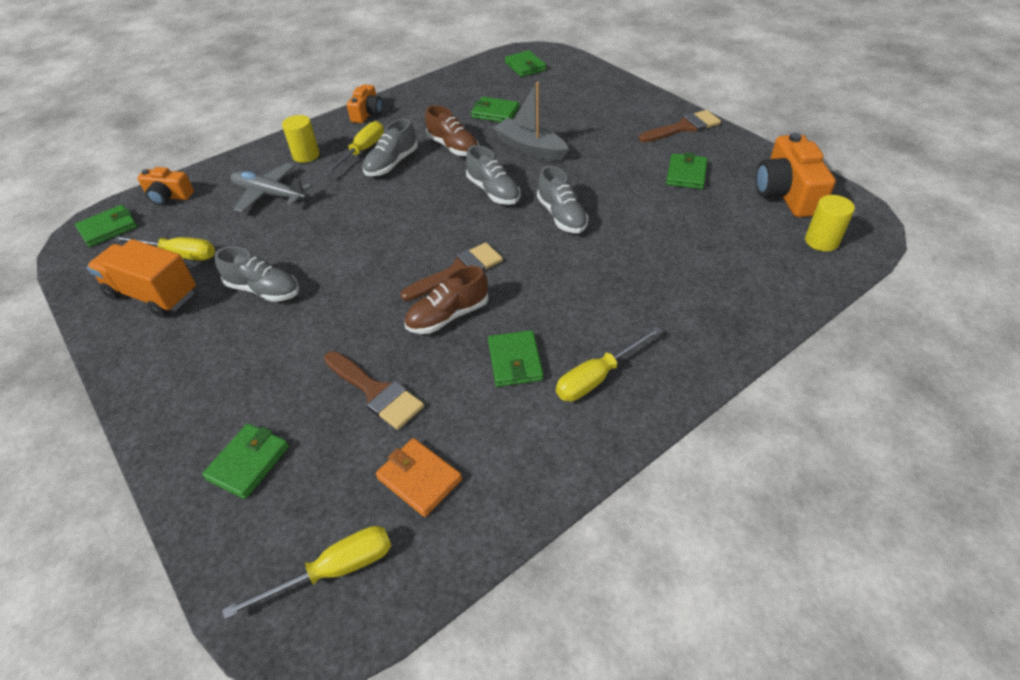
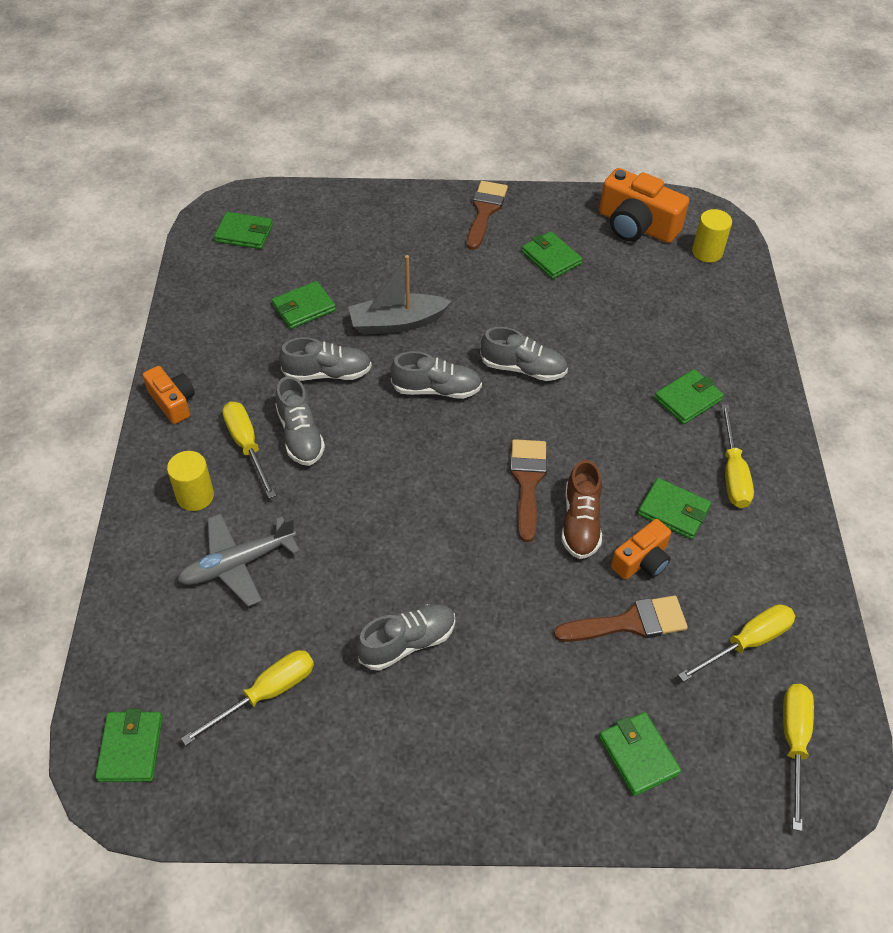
camera: 55 degrees left, 5 degrees up
(153, 295) = (317, 746): orange truck -> none
(169, 196) = (129, 661): orange camera -> orange camera (642, 561)
(419, 479) = (747, 643): orange wallet -> yellow screwdriver
(453, 147) = (327, 373): brown shoe -> grey shoe
(644, 310) = (688, 399): none -> green wallet

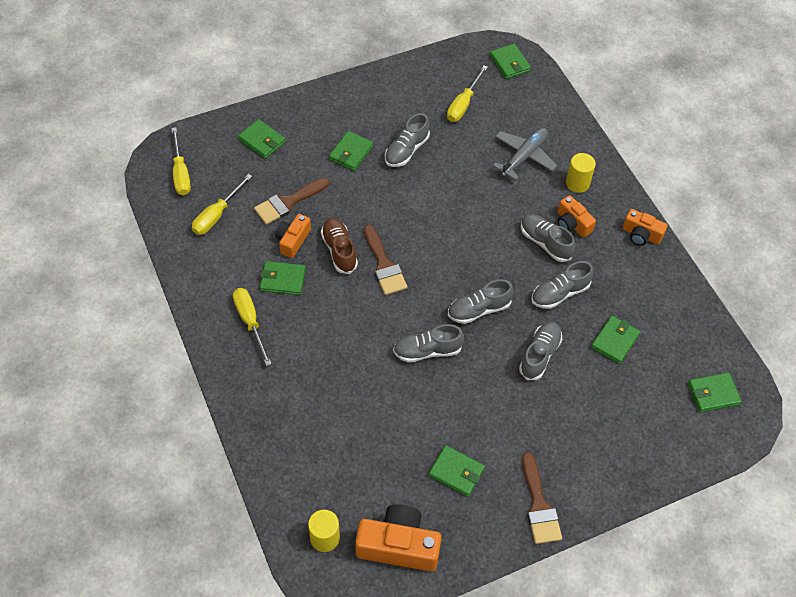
camera: 155 degrees right, 5 degrees up
(247, 446) = (572, 224): yellow screwdriver -> orange camera
(397, 323) = (539, 355): grey boat -> grey shoe
(688, 399) = (297, 371): green wallet -> green wallet (351, 153)

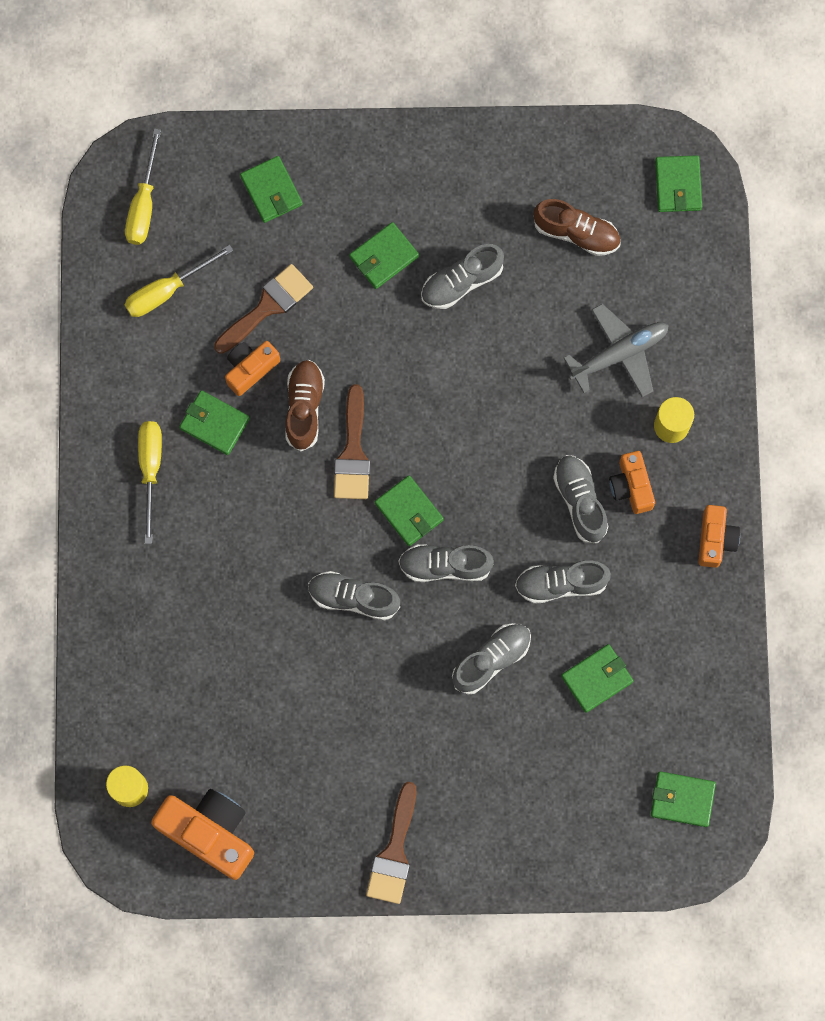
camera: 25 degrees right, 20 degrees up
(288, 202) = (267, 306): brown brush -> brown brush turned 150 degrees clockwise
(456, 472) = (316, 771): green wallet -> green wallet (409, 511)
(463, 104) = (576, 233): yellow screwdriver -> brown shoe
(641, 235) = (715, 539): orange camera -> orange camera turned 135 degrees counterclockwise

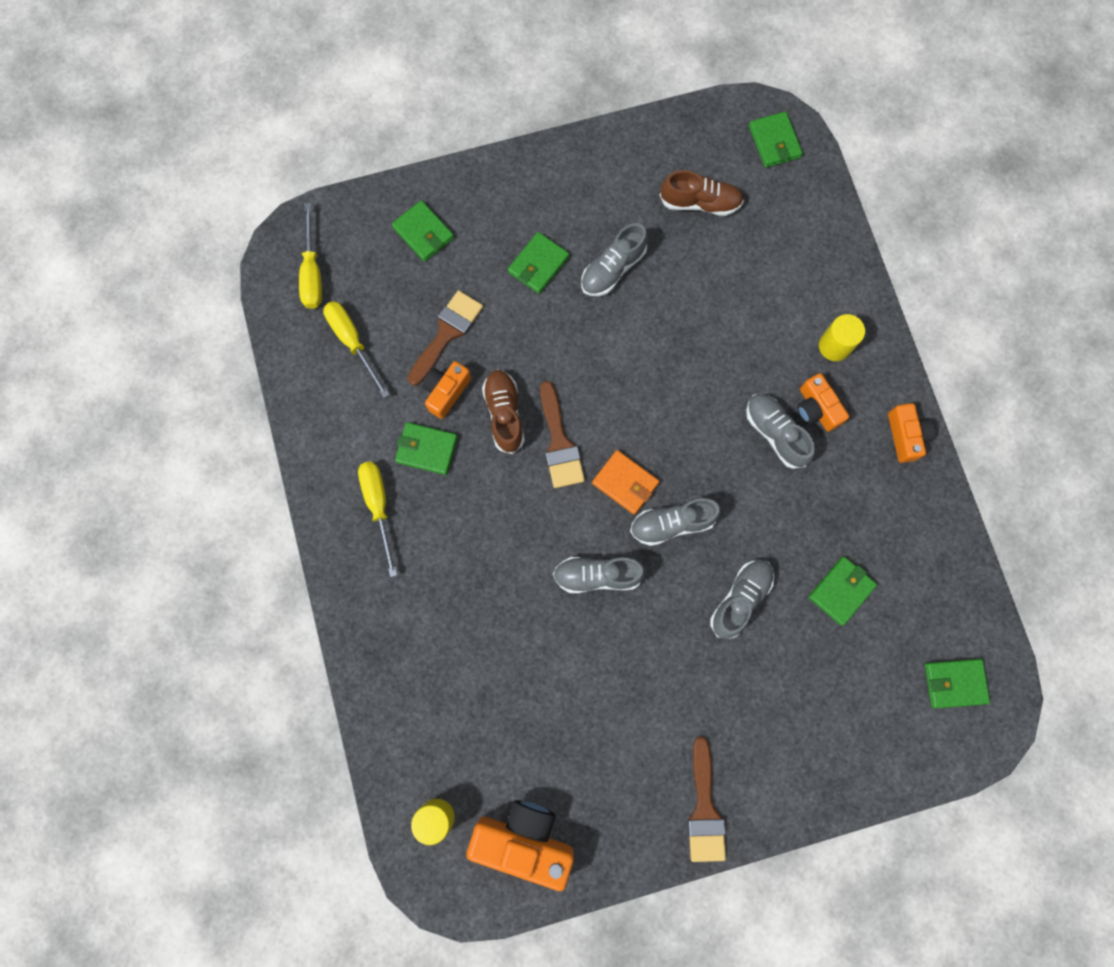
camera: 15 degrees left, 0 degrees up
(167, 290) = (353, 342): yellow screwdriver -> yellow screwdriver turned 105 degrees clockwise
(409, 511) = (625, 483): green wallet -> orange wallet
(561, 583) = (781, 512): grey shoe -> none
(619, 354) = (769, 295): grey plane -> none

